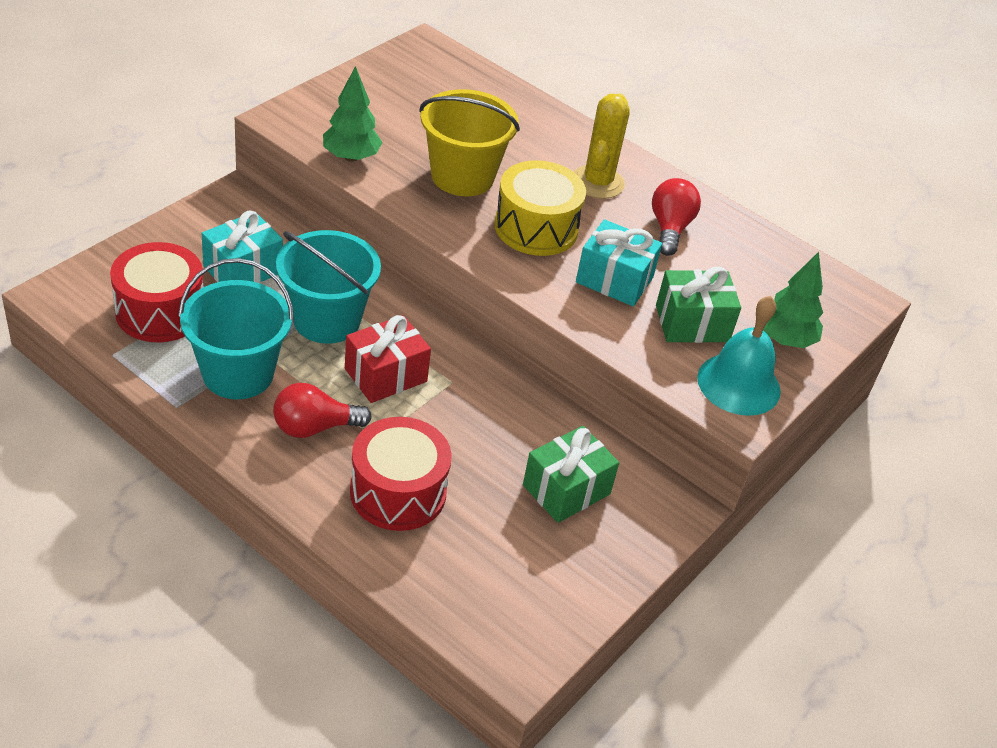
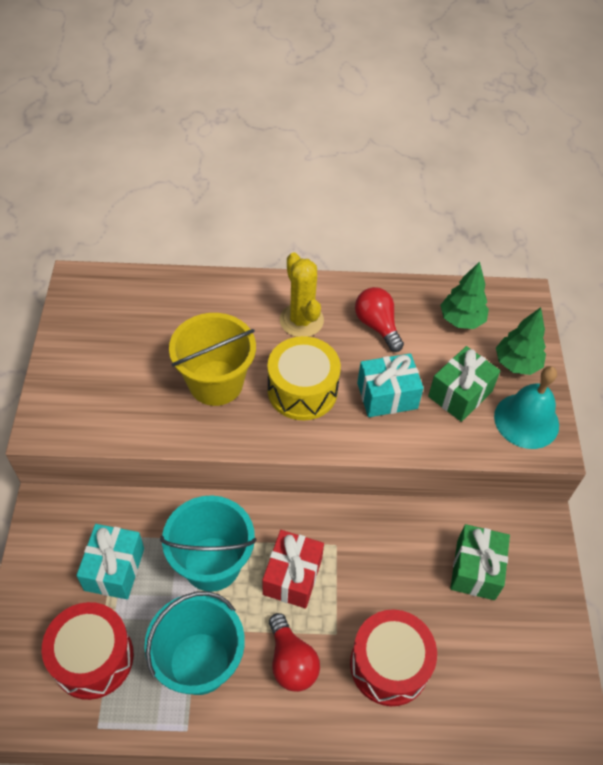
camera: 35 degrees left, 10 degrees up
(314, 427) = (291, 661): red light bulb -> red light bulb turned 60 degrees counterclockwise
(351, 157) = (126, 425): green tree -> green tree (461, 320)

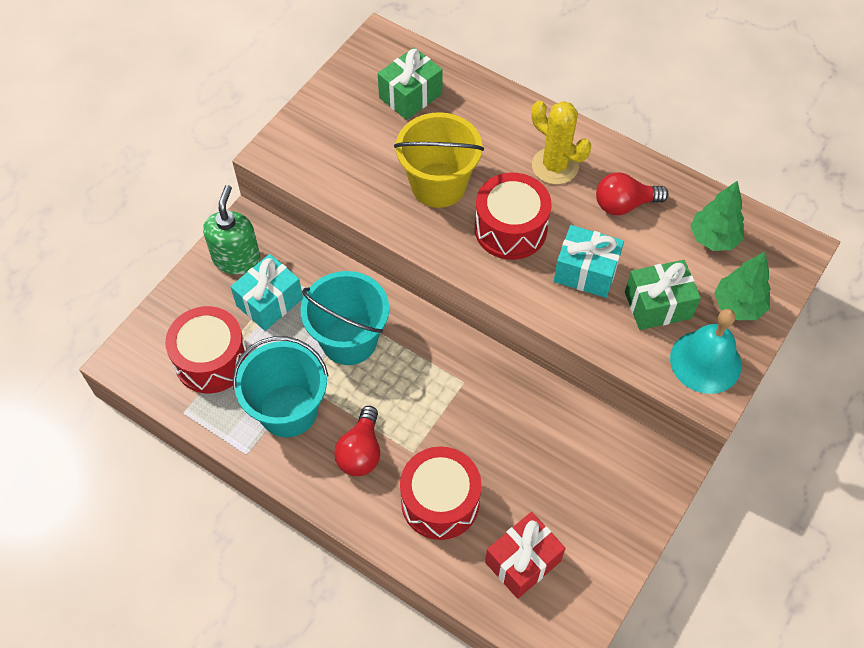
camera: 35 degrees right, 5 degrees up
(55, 545) = (236, 259): none -> green soap dispenser
(292, 576) = (408, 387): red gift -> red gift (522, 561)
(301, 320) = (555, 166): yellow cactus -> yellow cactus turned 60 degrees counterclockwise
(302, 390) = (510, 229): yellow drum -> red drum
(377, 326) = (624, 204): red light bulb -> red light bulb turned 105 degrees counterclockwise
(475, 569) = (574, 471): green gift -> green gift (410, 96)

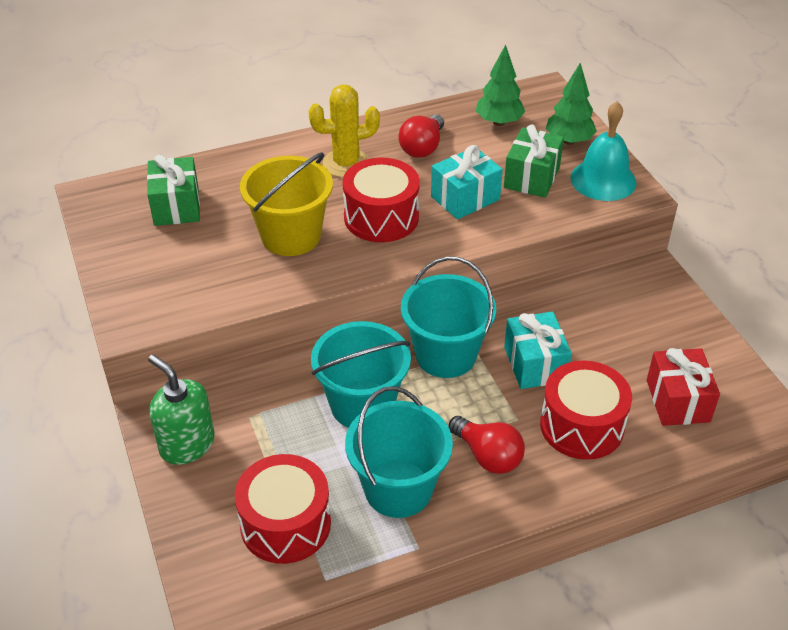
camera: 55 degrees left, 15 degrees down
(269, 302) = (263, 443): turquoise gift -> turquoise gift (534, 364)
(441, 365) = (445, 355): none -> turquoise bucket

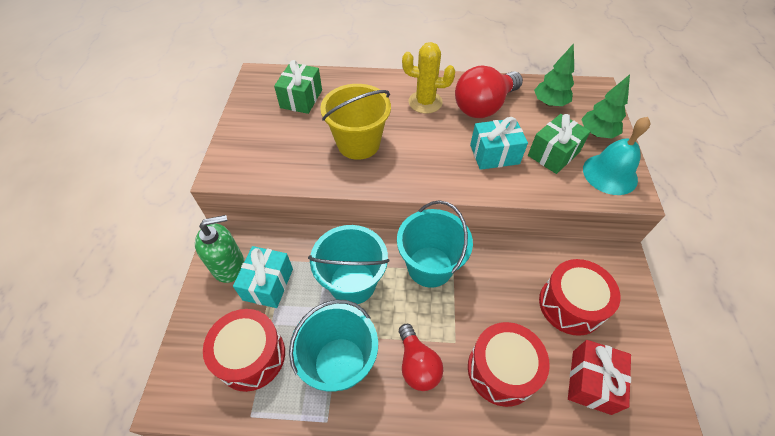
camera: 25 degrees right, 10 degrees up
(187, 444) = (229, 265): green soap dispenser -> green soap dispenser turned 90 degrees clockwise
(381, 217) = (426, 150): red drum -> red drum (570, 305)
(422, 148) = (484, 106): red light bulb -> red light bulb, size x1.59
(534, 364) = (490, 300): turquoise gift -> turquoise gift (268, 284)

